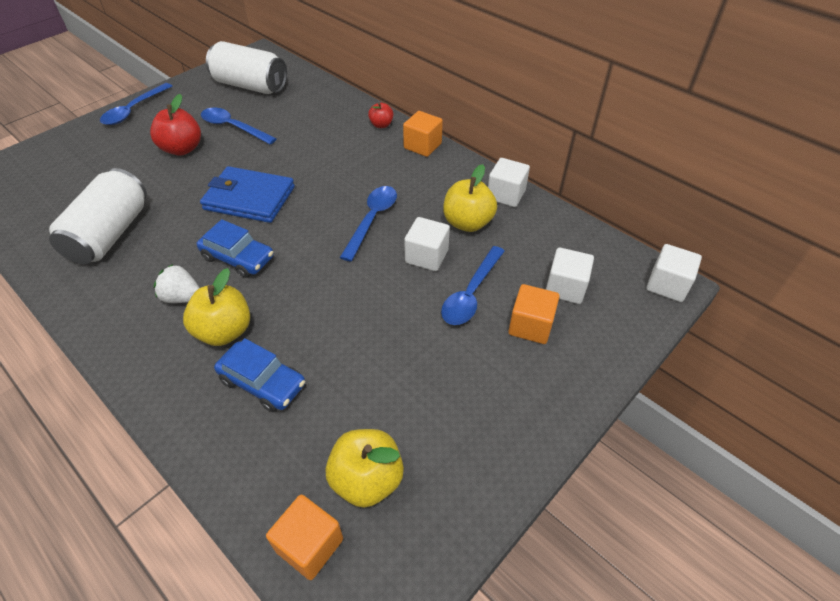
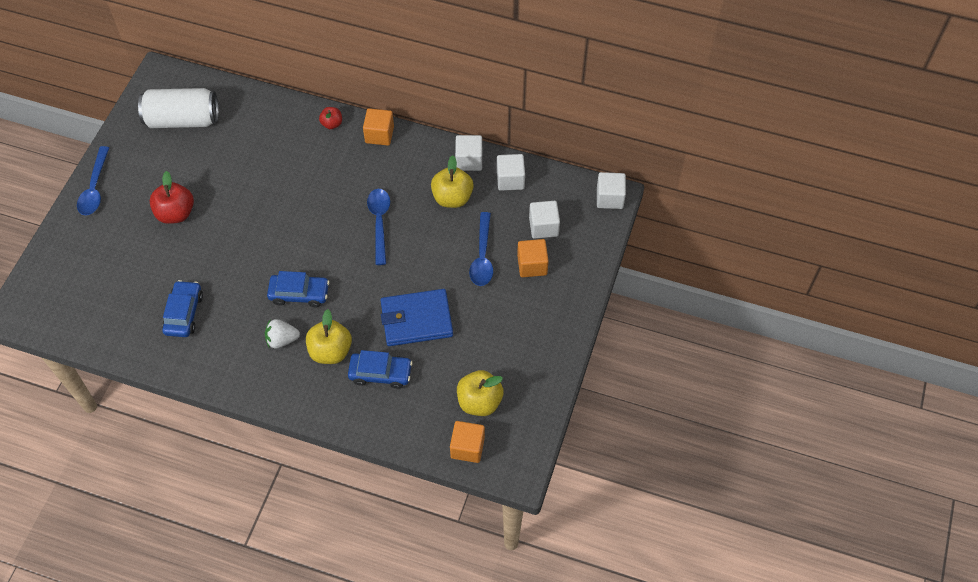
camera: 25 degrees left, 10 degrees up
(110, 234) = (184, 313): white can -> blue car
(233, 127) = (203, 174): blue spoon -> none
(249, 198) = (270, 240): blue wallet -> blue wallet (416, 319)
(426, 256) = (437, 238): white cube -> white cube (510, 180)

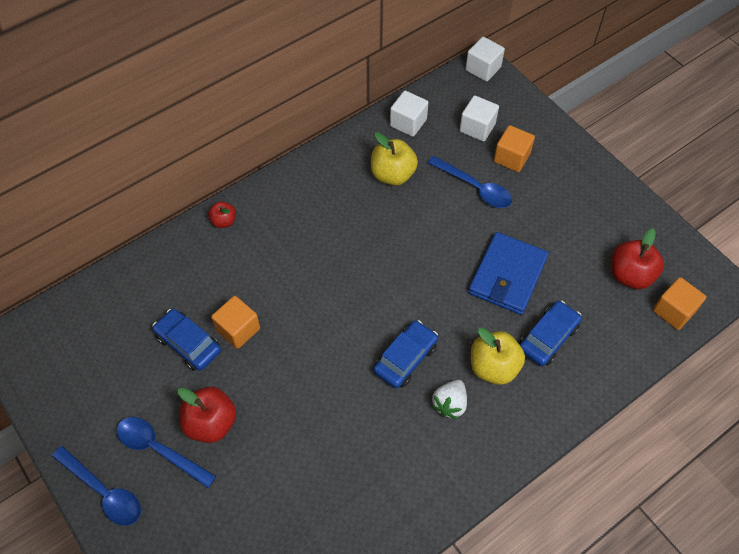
camera: 55 degrees left, 0 degrees up
(183, 120) = (93, 351): white can -> none
(184, 313) = (348, 483): blue car -> blue car (188, 344)
(379, 134) = (272, 190): orange cube -> orange cube (238, 329)
(379, 223) = (374, 245): blue spoon -> blue spoon (159, 449)
(469, 160) = (361, 140): white cube -> none
(479, 402) = (630, 275): yellow apple -> red apple

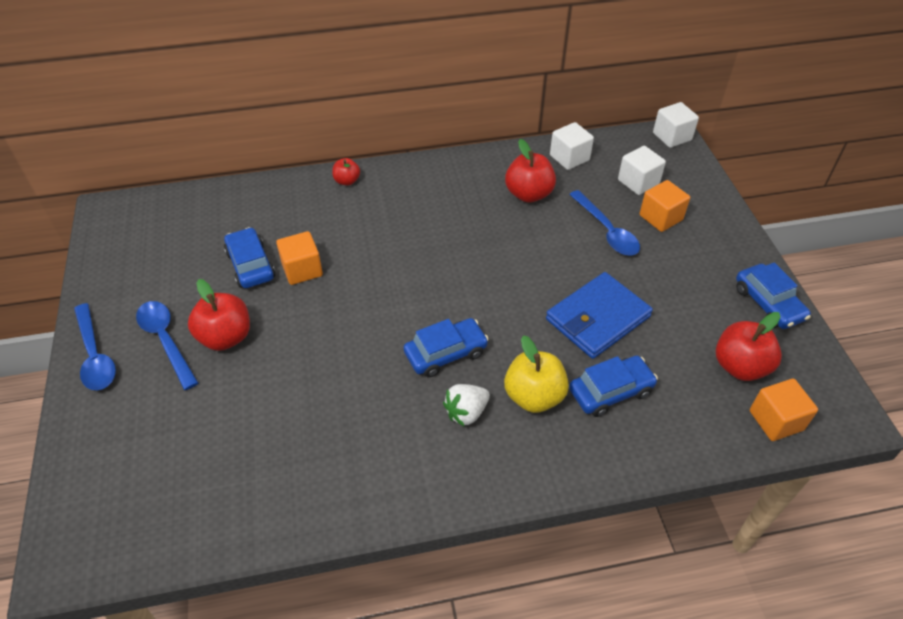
camera: 25 degrees right, 10 degrees down
(392, 174) = (528, 194): yellow apple -> red apple
(627, 209) = (768, 303): none -> blue car

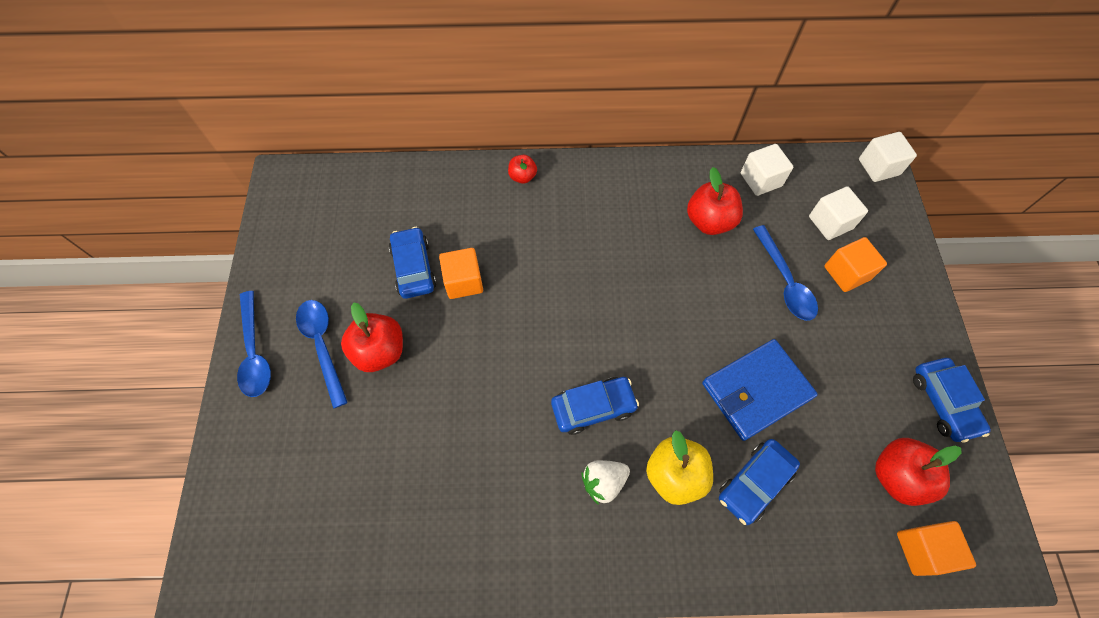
camera: 10 degrees right, 15 degrees up
(610, 391) = (754, 483): blue car -> blue car turned 150 degrees clockwise

